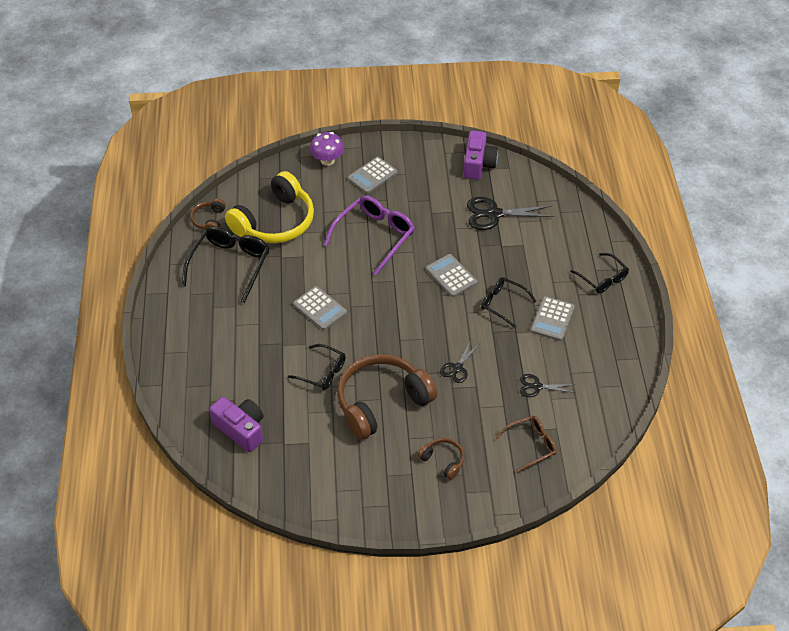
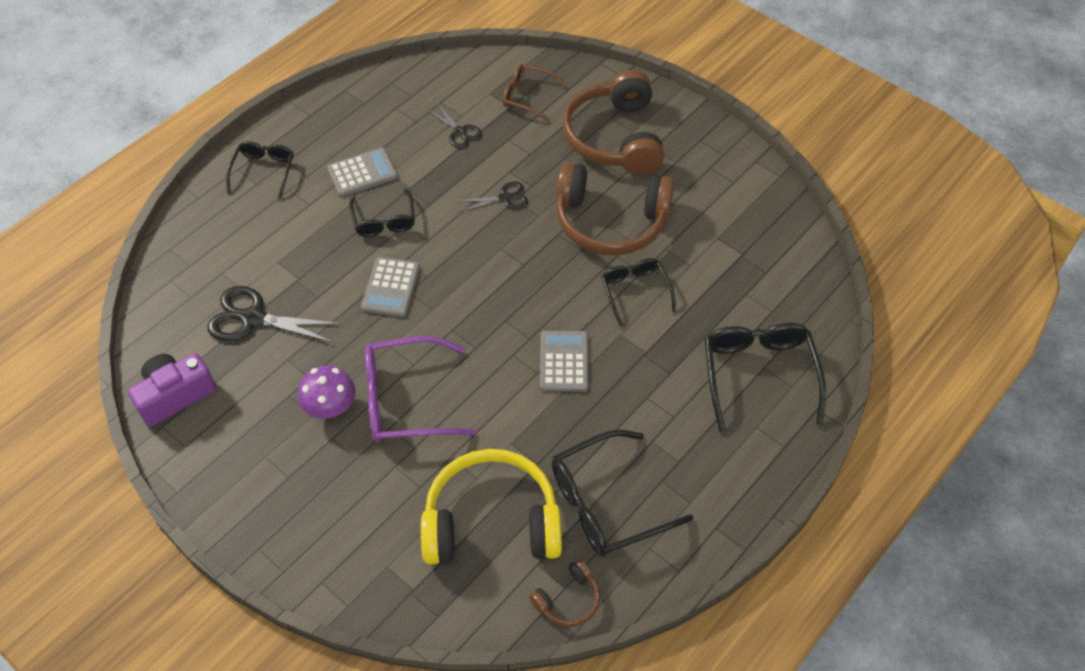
camera: 135 degrees left, 5 degrees up
(209, 379) = (759, 375): none -> black glasses
(241, 429) = (772, 297): purple camera -> none
(327, 160) = (323, 565): purple mushroom -> purple mushroom (330, 407)
(372, 176) = (304, 489): grey calculator -> none
(443, 461) = (614, 138): brown headphones -> brown headphones, size x2.18
(494, 214) = (253, 318): black scissors -> black scissors turned 150 degrees clockwise

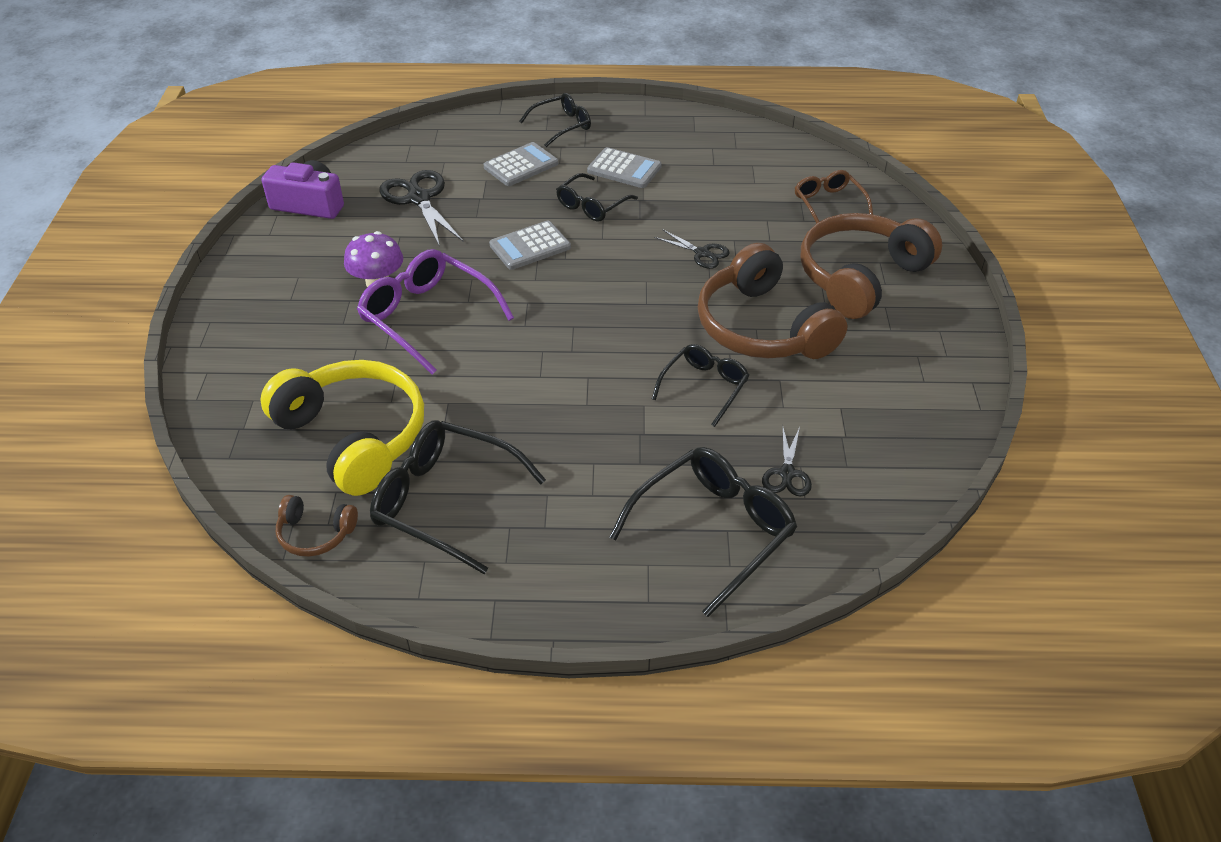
camera: 50 degrees right, 10 degrees down
(459, 132) = (735, 191): black scissors -> black scissors (787, 473)
(564, 361) = (571, 386): grey calculator -> grey calculator (521, 165)

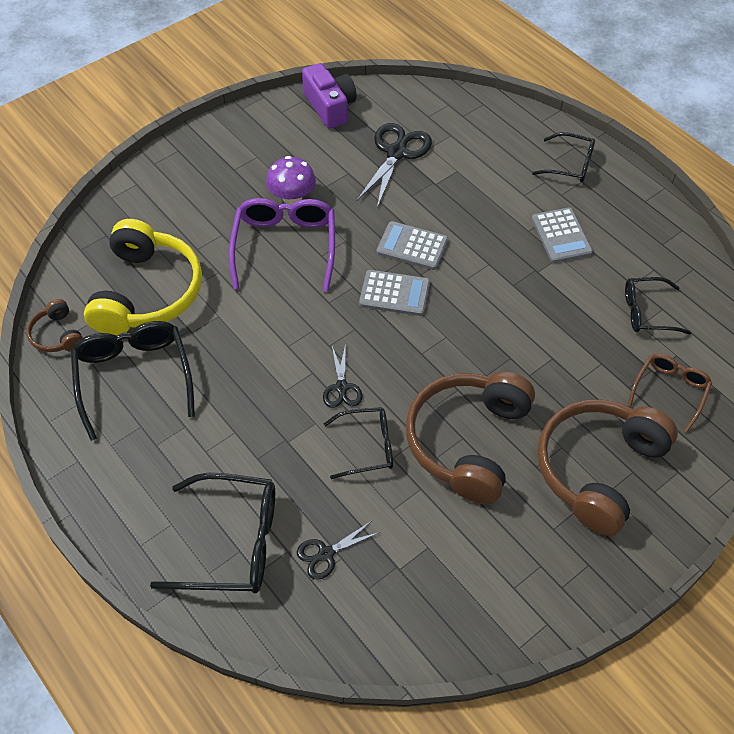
camera: 50 degrees right, 10 degrees up
(521, 165) = (495, 177): grey calculator -> grey calculator (394, 293)
(592, 205) = (496, 248): black glasses -> black glasses (647, 312)
(702, 253) = (514, 349): black scissors -> black scissors (342, 387)
(860, 277) = (598, 469): brown headphones -> brown headphones turned 60 degrees counterclockwise

